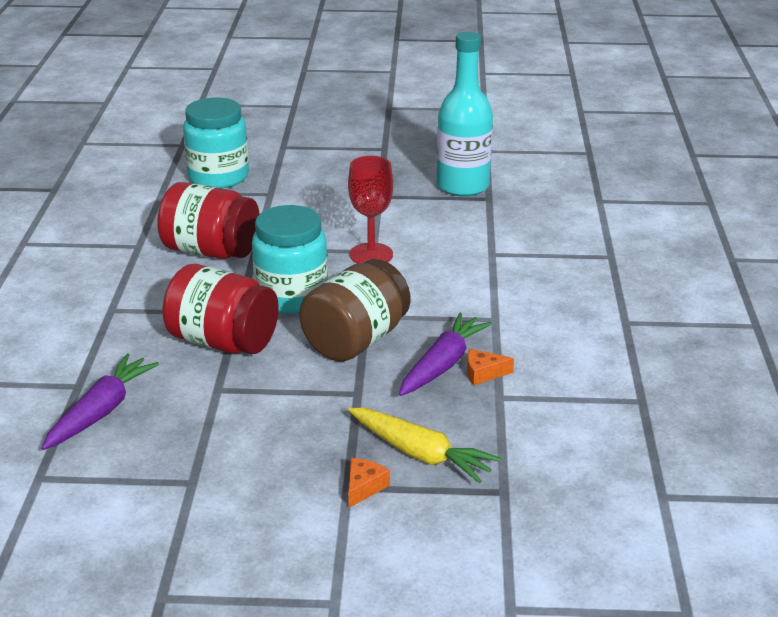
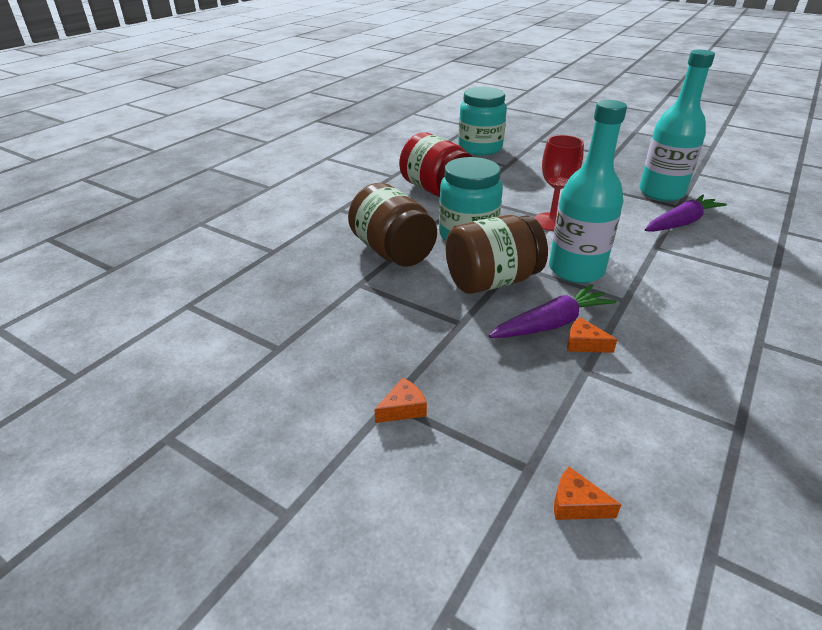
camera: 30 degrees right, 5 degrees up
(101, 411) = (270, 273): purple carrot -> purple carrot (681, 223)
(223, 342) = (392, 252): red jar -> brown jar
(420, 454) = (475, 397): yellow carrot -> none
(431, 302) = (576, 270): none -> turquoise bottle
(554, 501) = (576, 504): none -> orange cheese

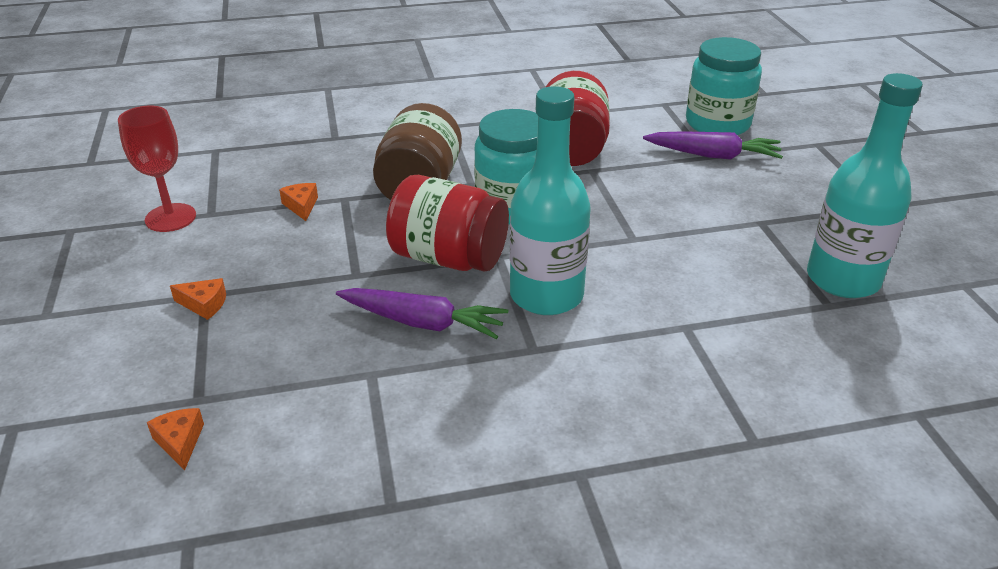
camera: 45 degrees right, 0 degrees up
(492, 281) = (449, 258): brown jar -> red jar
(551, 222) = (625, 239): red goblet -> red goblet (170, 218)
(584, 344) = (414, 355): orange cheese -> orange cheese (301, 206)
(681, 223) = (784, 323): purple carrot -> purple carrot (713, 155)

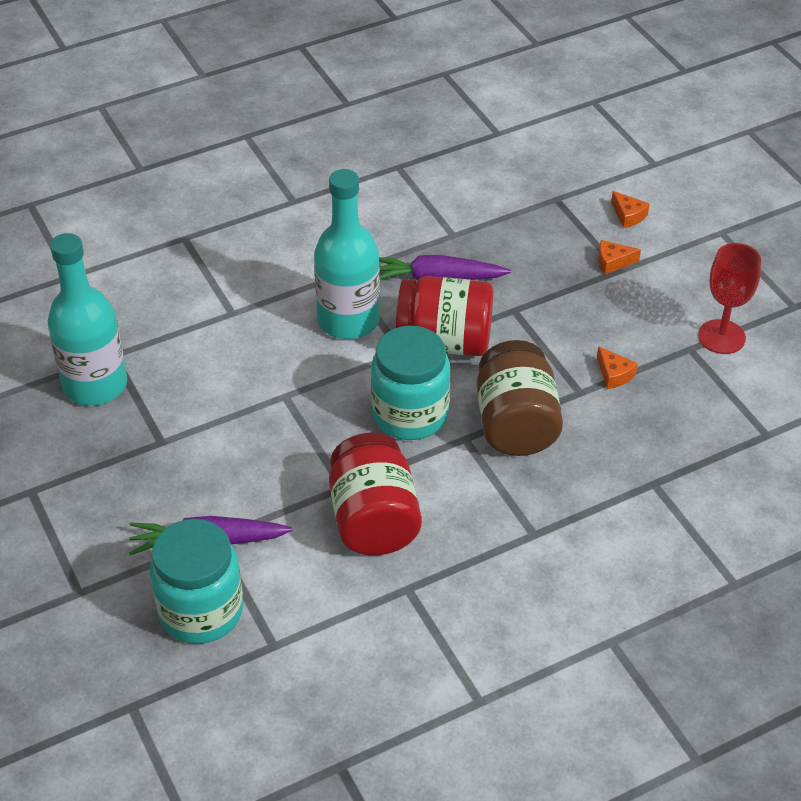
camera: 165 degrees right, 10 degrees up
(180, 442) = (545, 175): orange cheese -> orange cheese (628, 215)

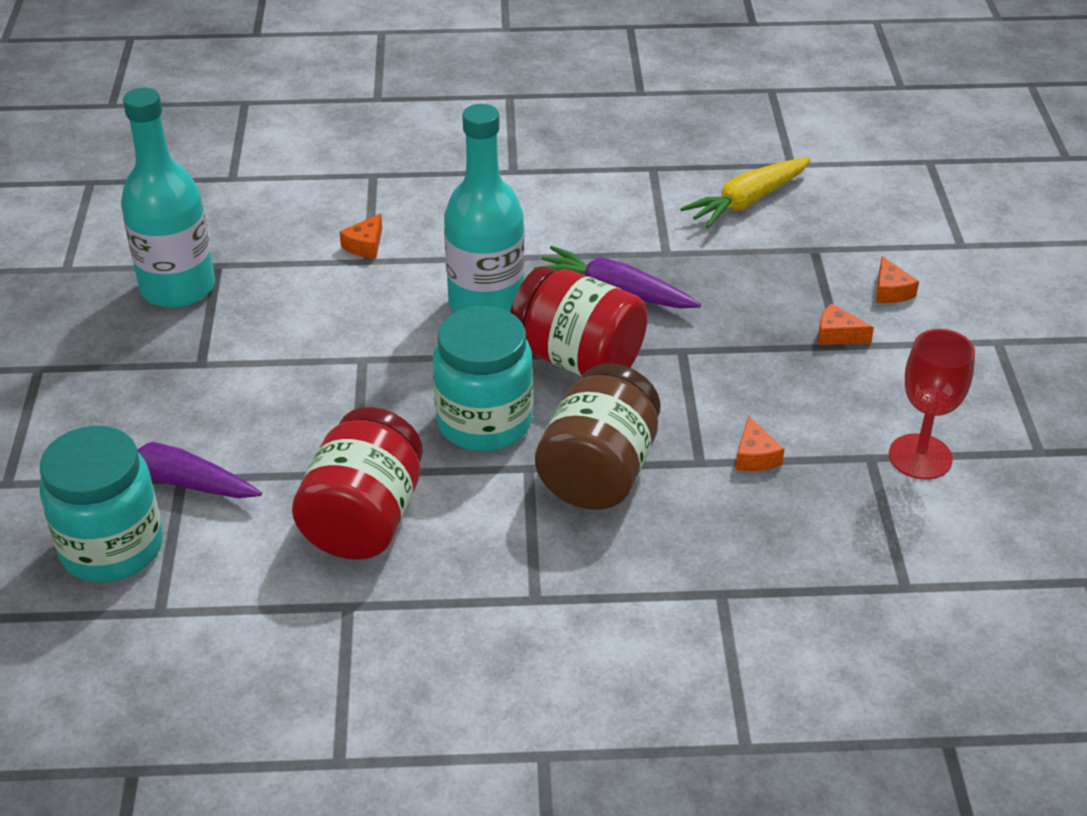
camera: 25 degrees right, 5 degrees down
(221, 300) = (365, 245): none -> orange cheese
(485, 174) = (747, 201): none -> yellow carrot

